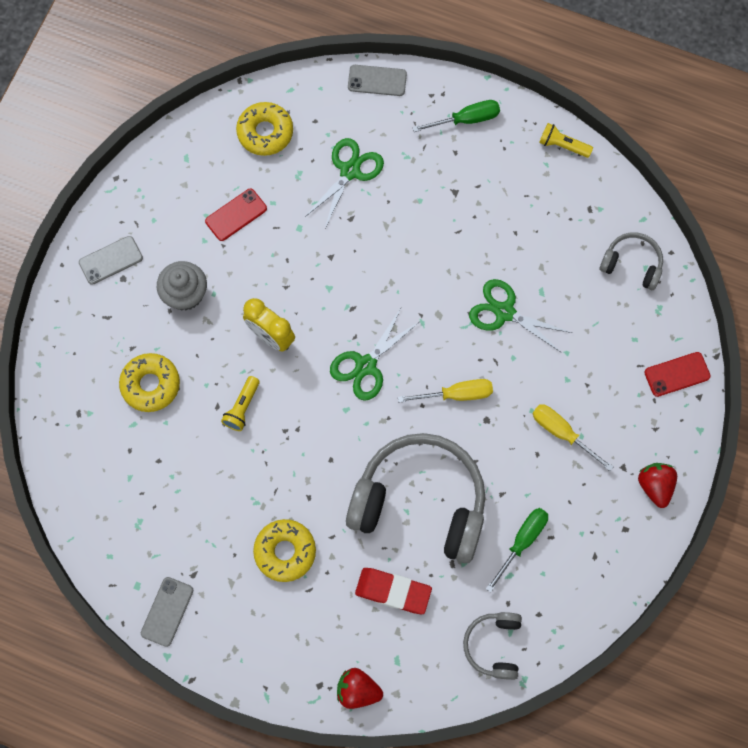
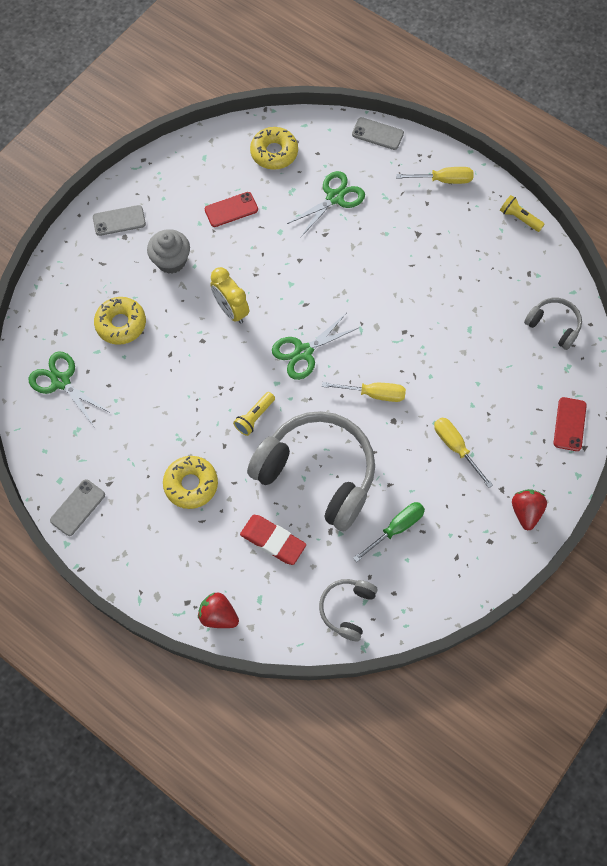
camera: 15 degrees right, 5 degrees down
(242, 407) = (190, 360): yellow flashlight -> yellow flashlight (254, 417)
(466, 119) = (443, 180): green screwdriver -> yellow screwdriver
(504, 312) = (433, 338): green scissors -> green scissors (61, 381)
(677, 374) = (569, 424): red phone -> red phone turned 75 degrees counterclockwise

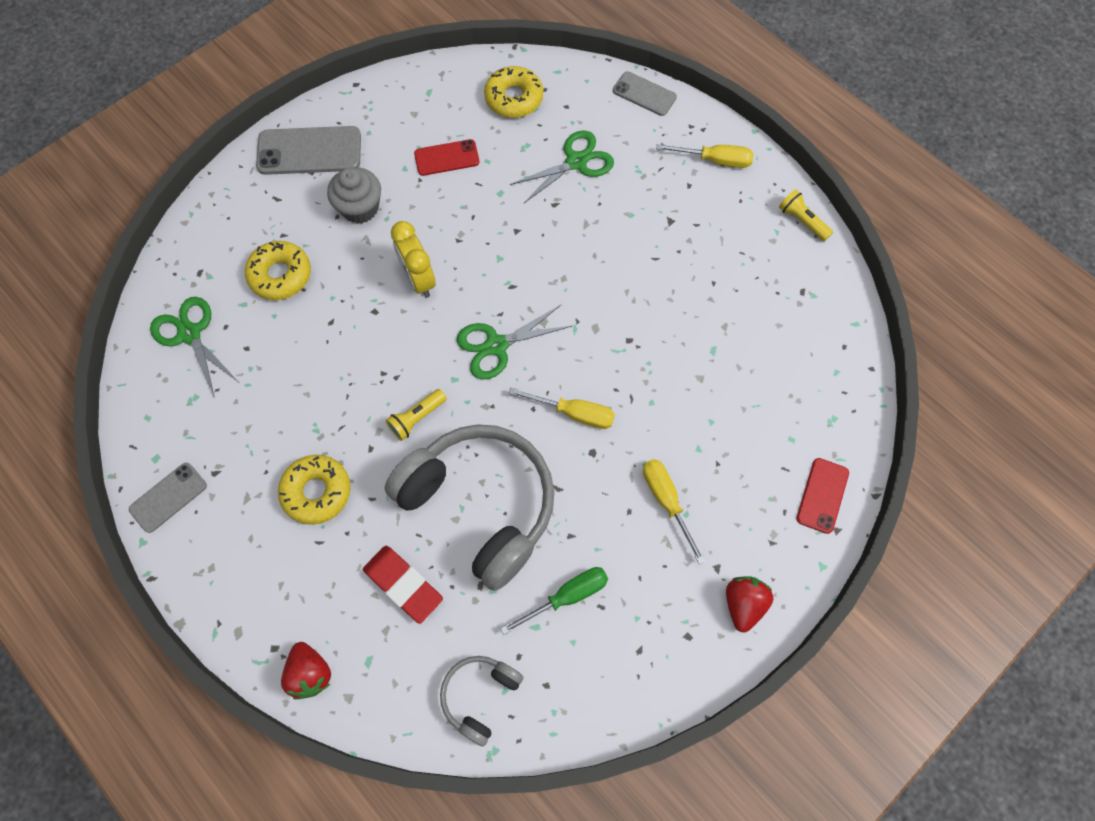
camera: 10 degrees right, 0 degrees up
(119, 221) = (309, 151): grey phone -> grey phone, size x1.64
(218, 615) = (310, 673): red strawberry -> red strawberry turned 150 degrees counterclockwise
(553, 326) = (823, 363): grey headphones -> none

